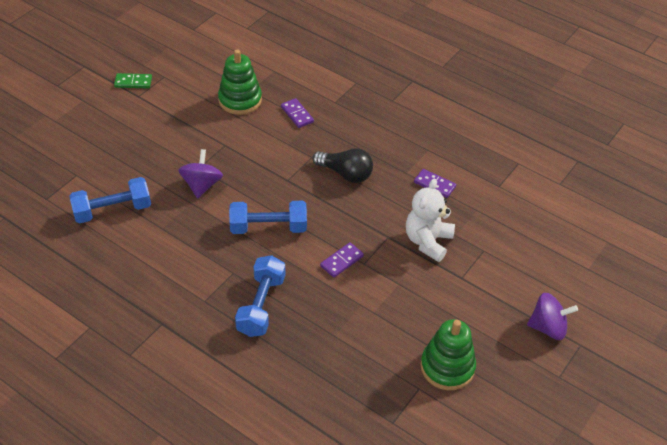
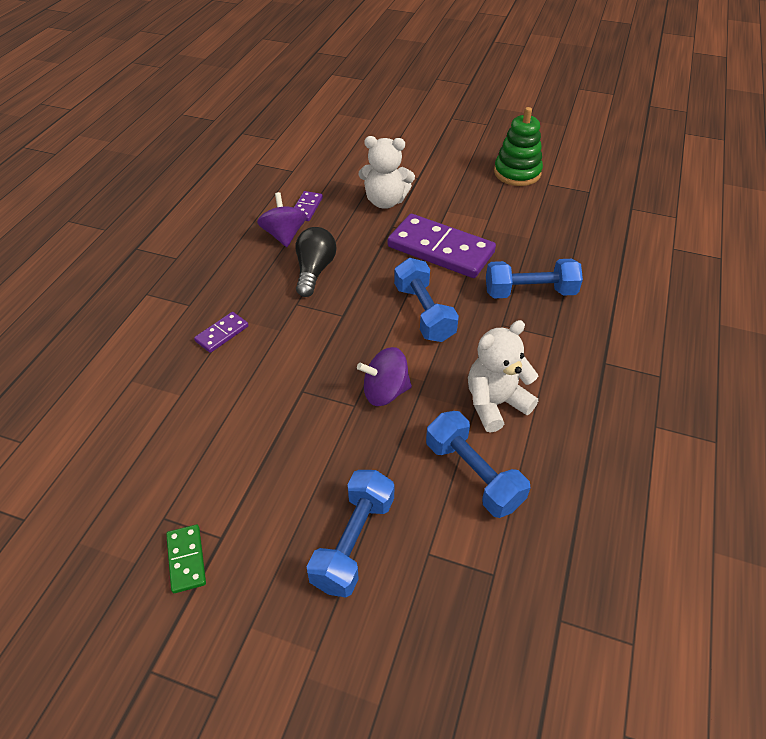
camera: 105 degrees left, 0 degrees up
(102, 146) = (353, 542): none -> blue dumbbell
(160, 240) = (495, 403): none -> white teddy bear
(240, 100) = (205, 400): green stacking toy -> none
(341, 261) = (440, 250): purple domino -> purple domino, size x2.21
(548, 327) = (444, 132): purple spinning top -> purple spinning top (284, 235)

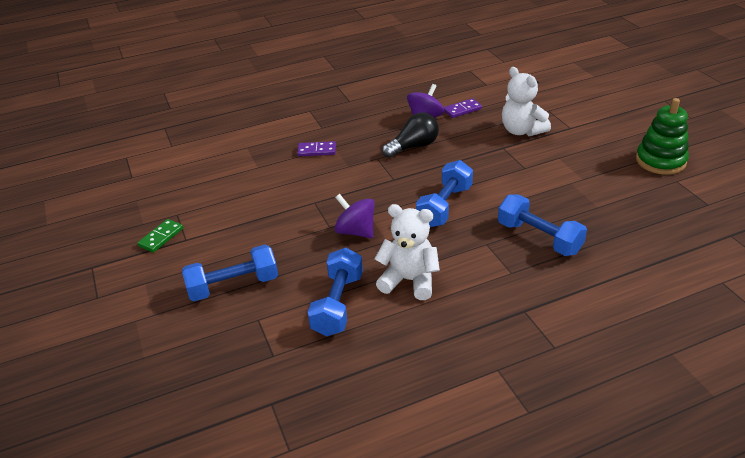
camera: 50 degrees right, 10 degrees down
(440, 250) = (514, 178): purple domino -> none

